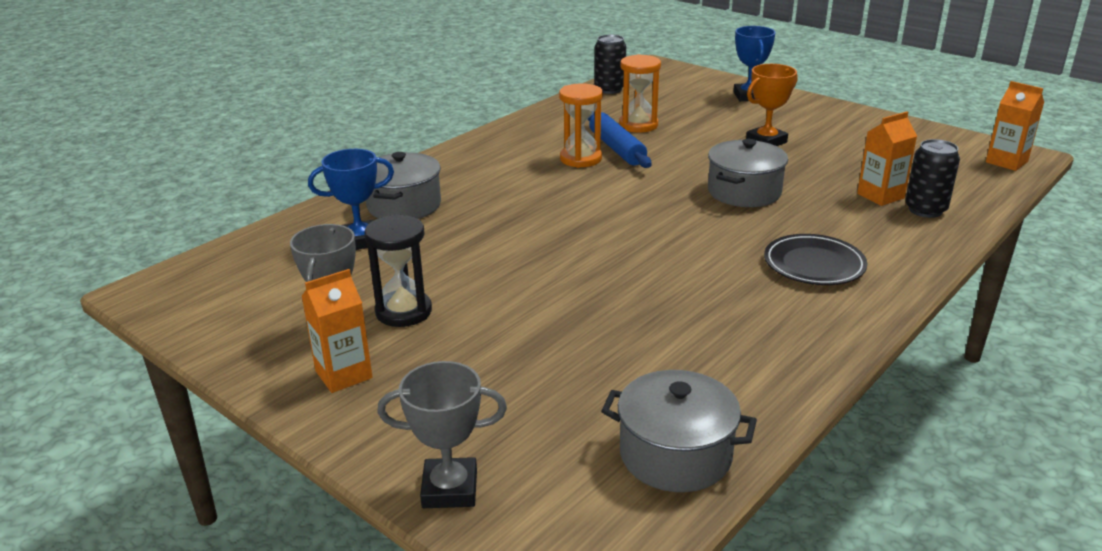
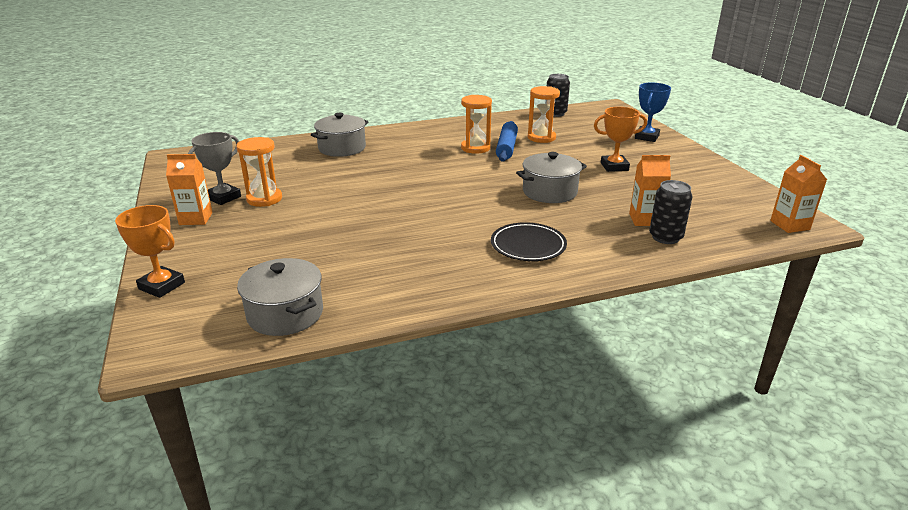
camera: 30 degrees right, 0 degrees up
(360, 241) = (295, 159): blue trophy -> none
(403, 312) = (264, 199): black hourglass -> orange hourglass
(450, 489) = (162, 286): grey trophy -> orange trophy

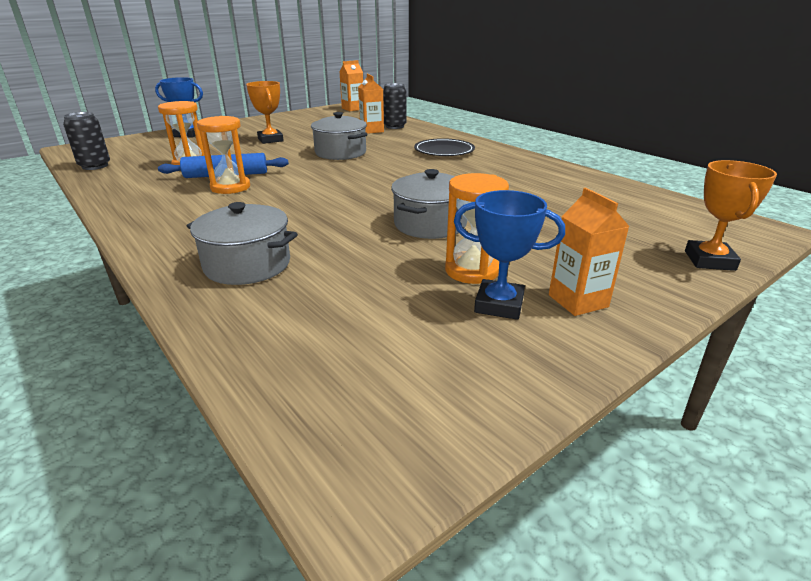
camera: 110 degrees left, 0 degrees up
(223, 197) = (499, 305): grey trophy -> blue trophy
(285, 314) = (640, 199): grey pot -> grey pot (430, 224)

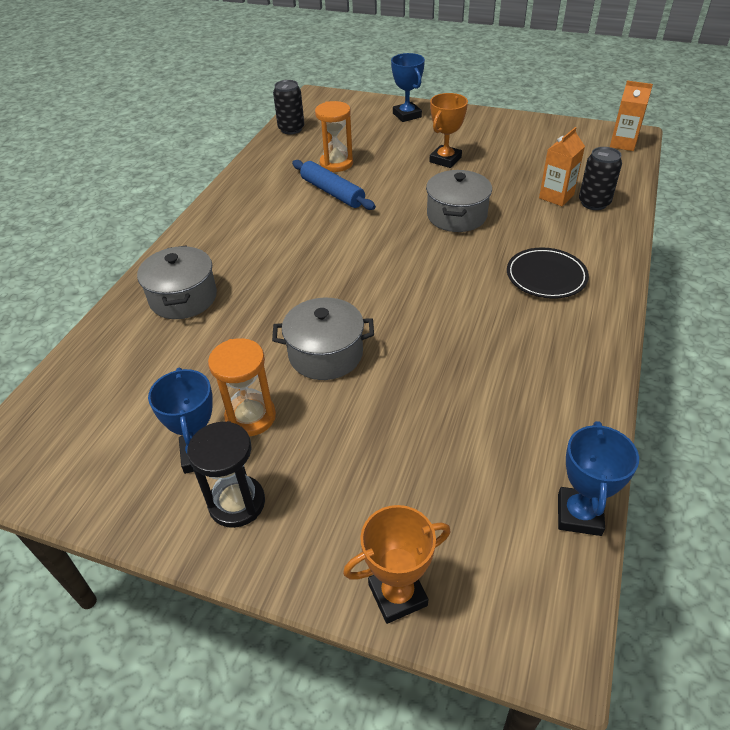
camera: 60 degrees right, 15 degrees up
(230, 187) = (309, 210): orange hourglass -> none
(578, 301) = (237, 503): orange carton -> black hourglass
(660, 196) = (579, 514): none -> blue trophy

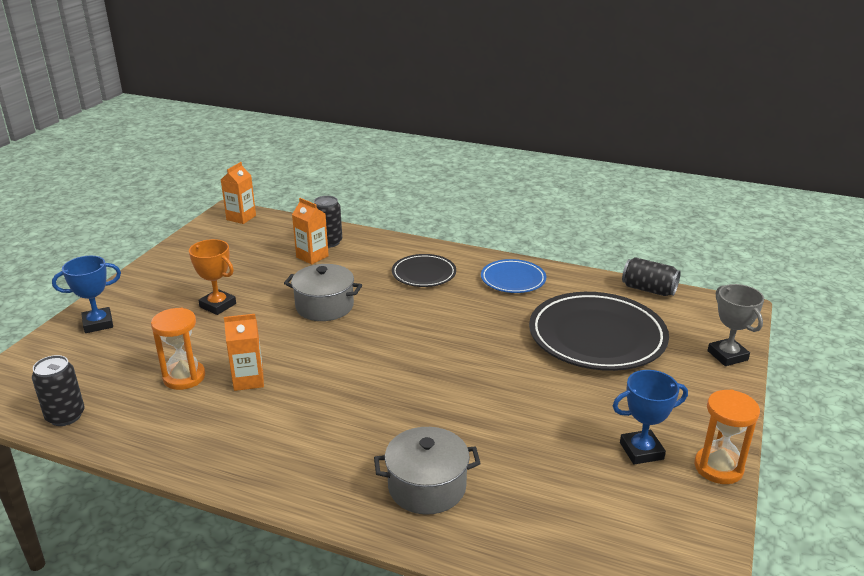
camera: 90 degrees left, 15 degrees down
(237, 503) = (683, 427): black hourglass -> none
(250, 417) = (595, 425): orange hourglass -> orange hourglass (718, 467)
(325, 354) = (516, 384): grey pot -> none
(332, 192) = (248, 380): blue rolling pin -> orange carton
(397, 595) = (727, 355): orange trophy -> grey trophy
(429, 434) = (597, 337): none -> black plate
(558, 354) = (513, 279): none -> blue plate
(579, 514) = (648, 289): blue trophy -> black can

